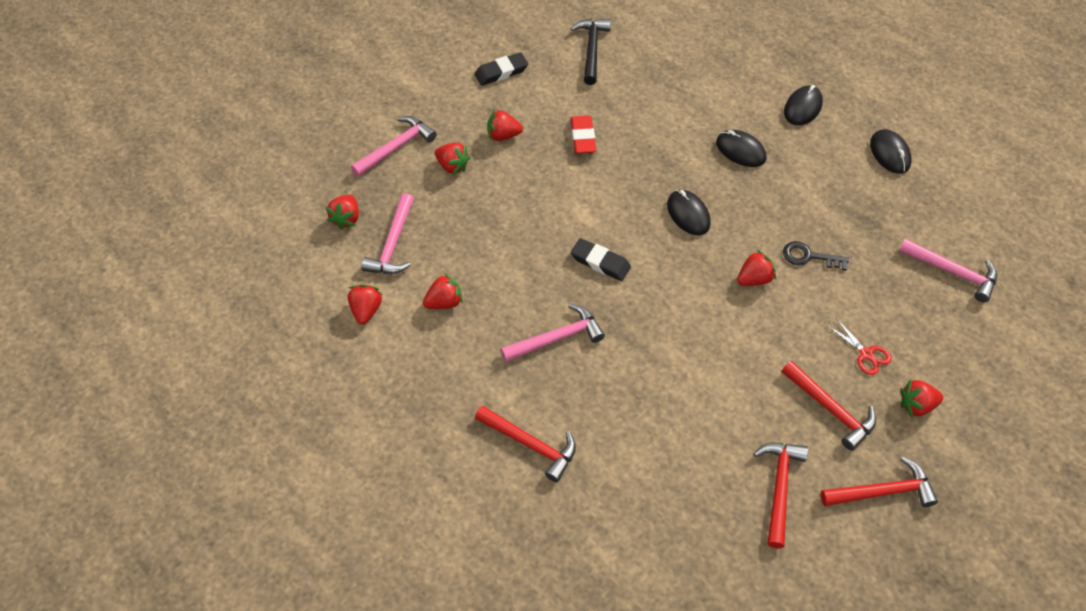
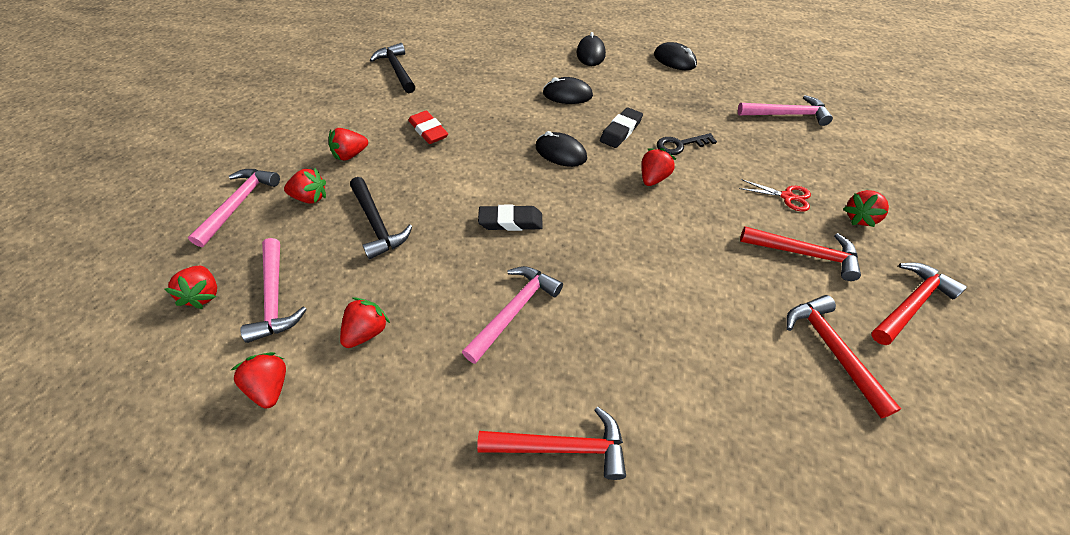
camera: 30 degrees left, 5 degrees down
(493, 215) = (377, 224): none -> black hammer
(501, 72) = (322, 109): black eraser -> black eraser (621, 131)

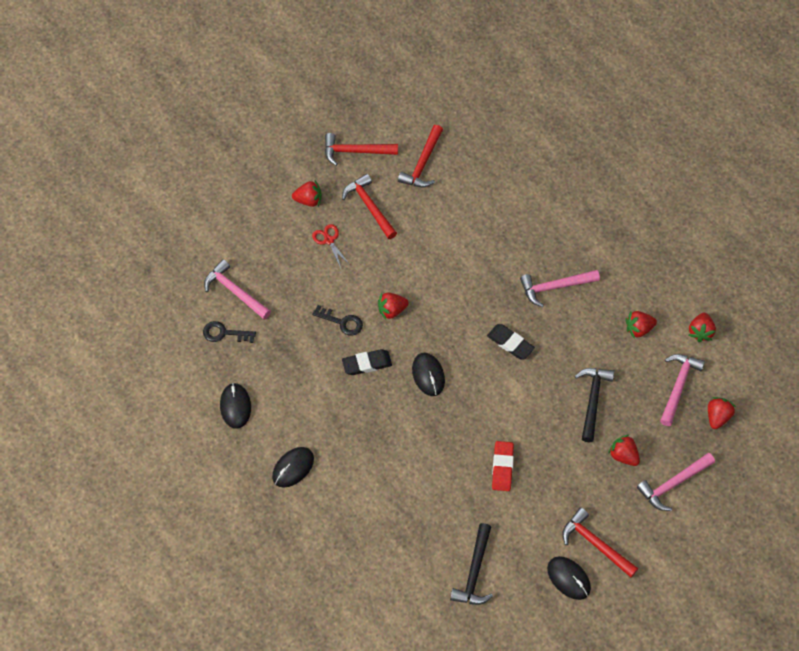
camera: 140 degrees left, 10 degrees up
(350, 155) = (574, 482): red strawberry -> none
(561, 447) = (585, 215): red hammer -> red hammer (595, 544)
(567, 95) = (365, 430): black mouse -> black mouse (568, 578)
(748, 89) = (224, 333): none -> black key

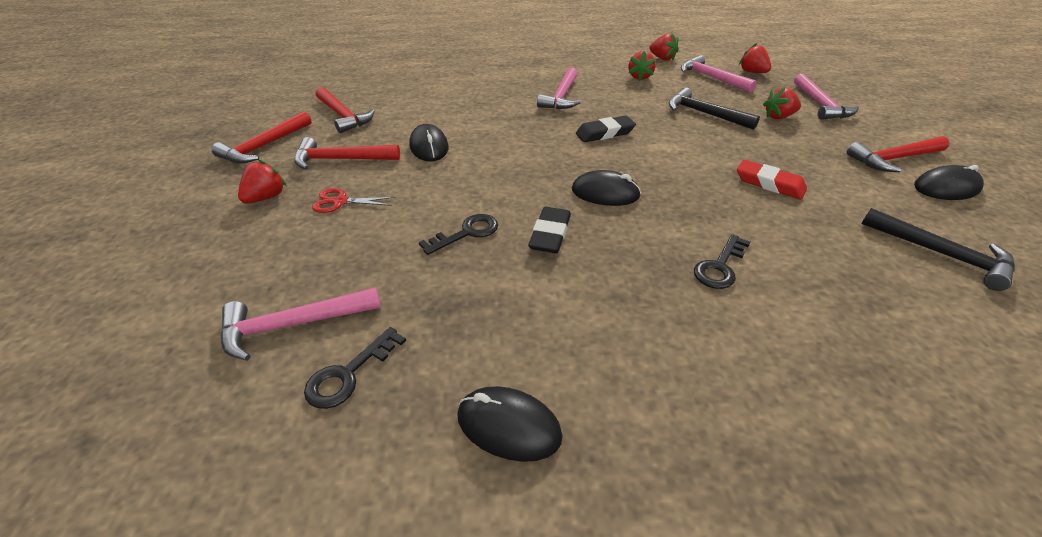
camera: 60 degrees left, 20 degrees down
(293, 468) = (692, 390): black mouse -> black mouse (429, 147)
(390, 458) = (720, 267): none -> black key
(392, 310) = (491, 189): red strawberry -> none

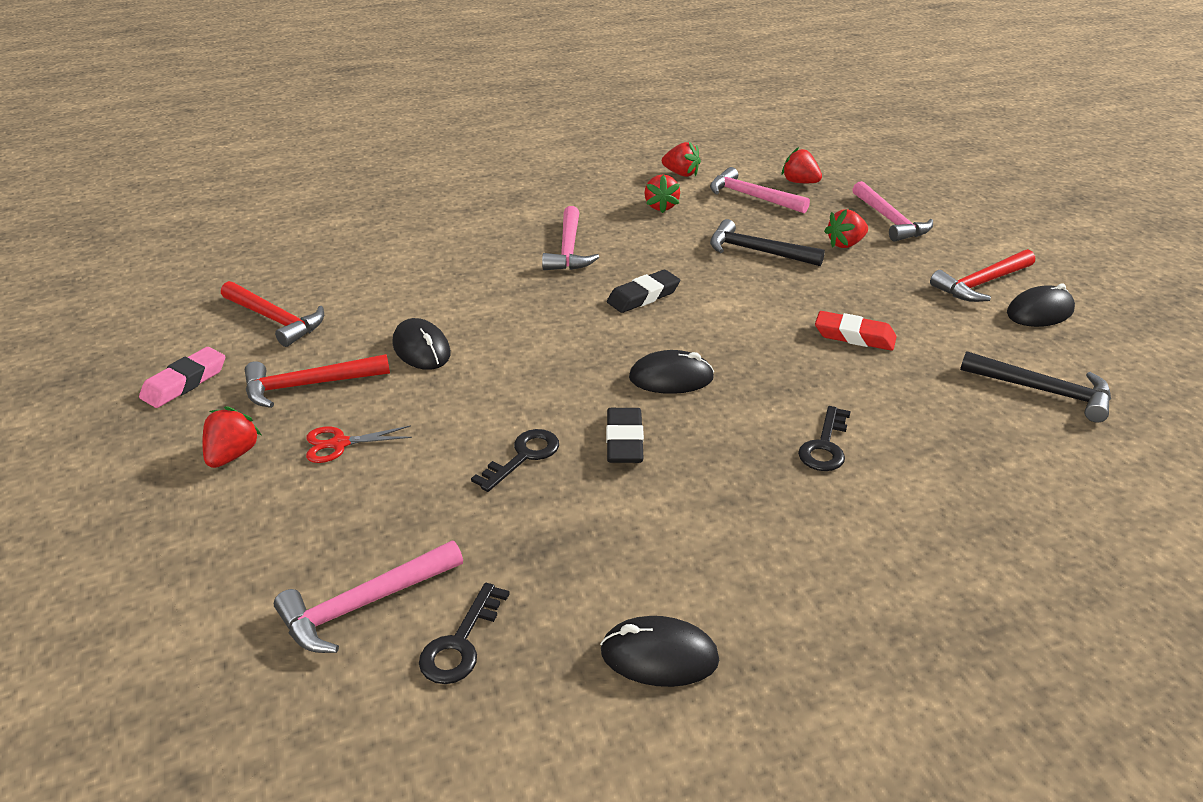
camera: 15 degrees left, 5 degrees down
(264, 146) = (185, 382): red hammer -> pink eraser

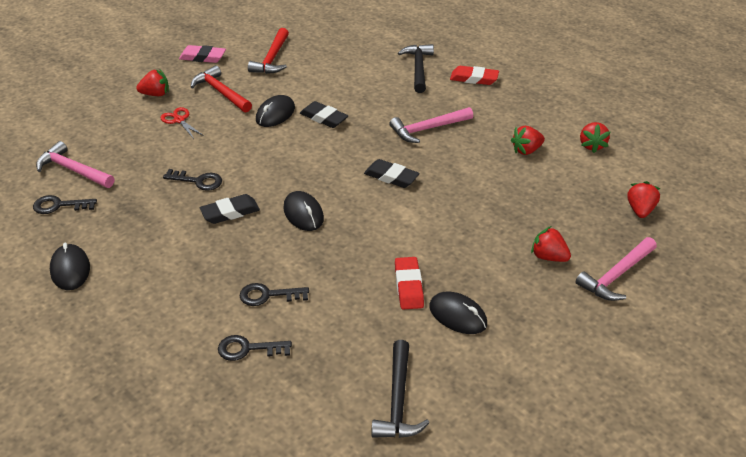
camera: 65 degrees right, 5 degrees up
(472, 313) = (324, 118): none -> black eraser
(497, 197) = (474, 78): none -> red eraser
(751, 197) = (586, 190): pink hammer -> none
(757, 251) = (496, 213): black hammer -> black hammer (418, 68)
(926, 487) = (248, 349): none -> black key
(981, 284) = (545, 348): red hammer -> none
(1039, 312) = (523, 390): black mouse -> black mouse (458, 315)

